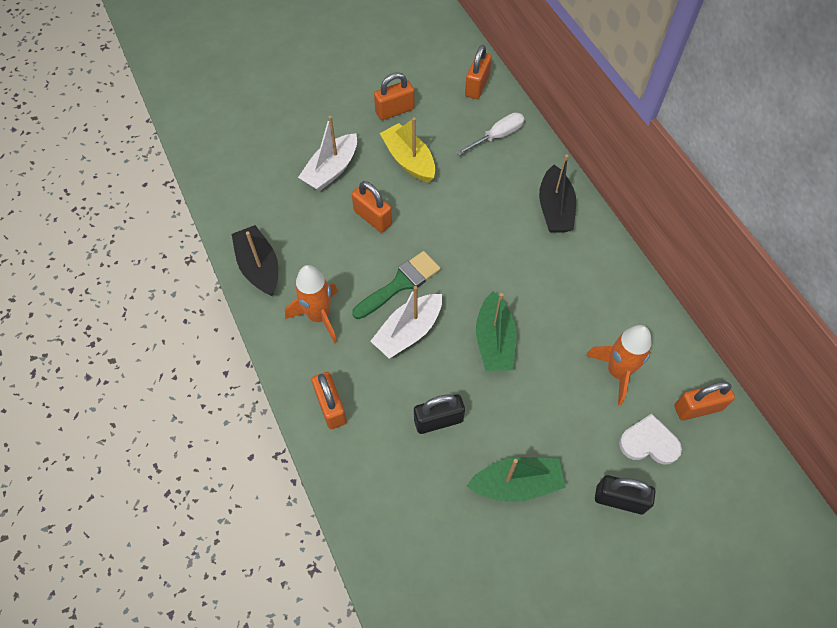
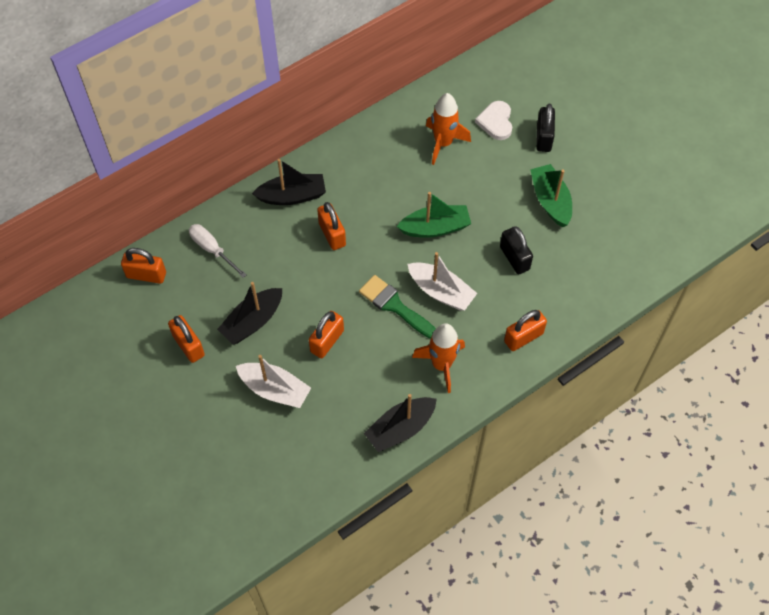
camera: 100 degrees left, 0 degrees up
(409, 160) = (252, 321): yellow boat -> black boat
(697, 408) = (460, 93): orange padlock -> orange padlock (332, 234)

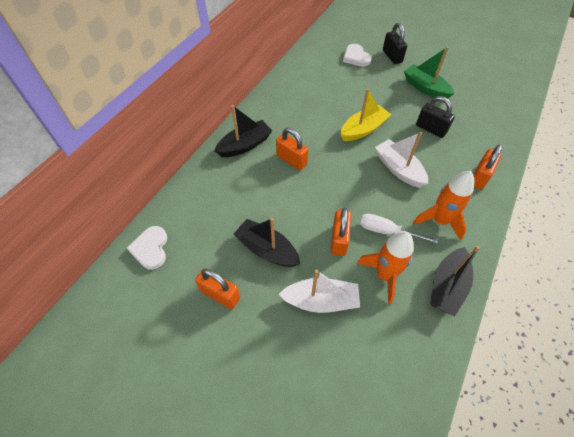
camera: 25 degrees left, 5 degrees down
(146, 275) = (150, 249): orange padlock -> white heart
(212, 249) = (200, 206): white screwdriver -> white screwdriver (386, 231)
(252, 321) = (267, 249): black boat -> black boat turned 105 degrees clockwise
(394, 306) = (372, 192): green brush -> none
(435, 228) = (363, 129): green boat -> yellow boat
(441, 292) = (398, 169): white boat -> white boat turned 135 degrees counterclockwise
(443, 143) = (331, 79): orange rocket -> orange rocket (384, 275)

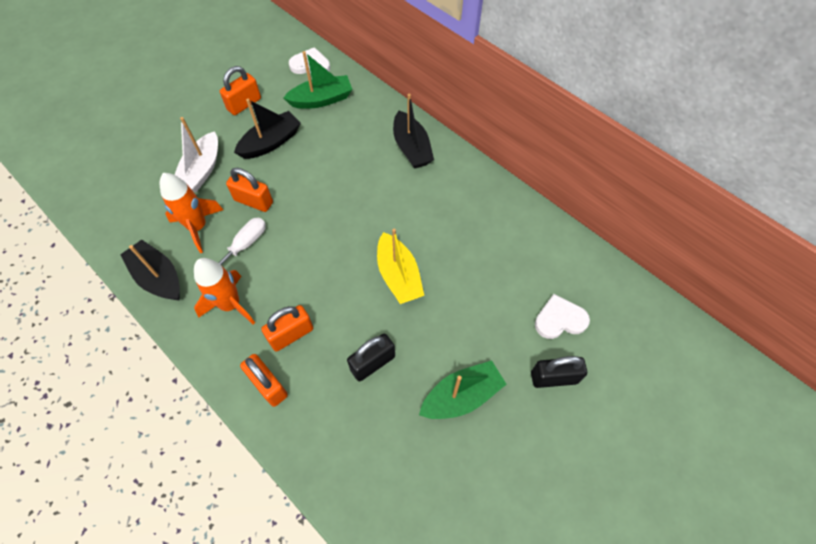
camera: 105 degrees right, 5 degrees up
(201, 224) = (321, 99): none -> green boat
(291, 160) = (374, 186): orange padlock -> orange padlock (291, 334)
(398, 169) = (319, 292): white boat -> none

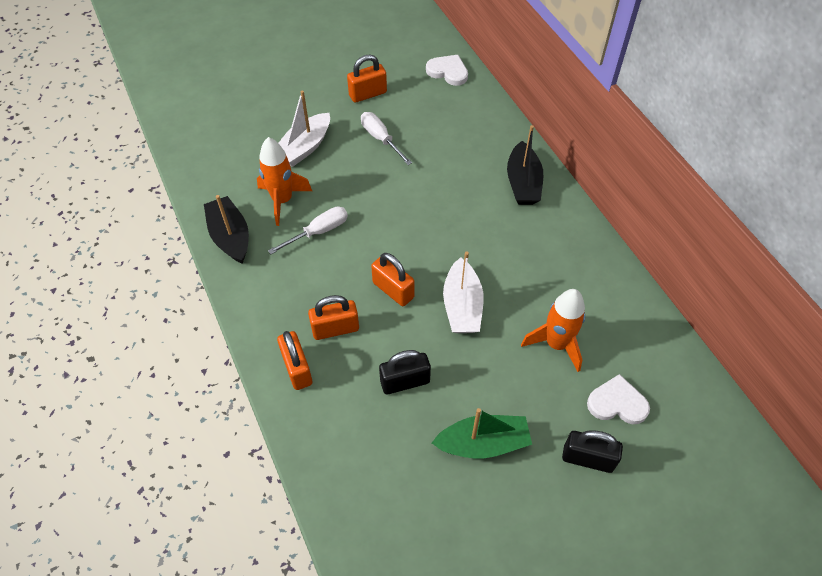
camera: 20 degrees right, 5 degrees down
(230, 305) = (288, 283): orange rocket -> orange rocket (556, 344)
(253, 201) = (344, 191): orange padlock -> orange padlock (393, 290)
(271, 142) = (381, 139): black boat -> white screwdriver
(321, 99) = (447, 109): green boat -> none
(398, 275) = (462, 306): yellow boat -> white boat

